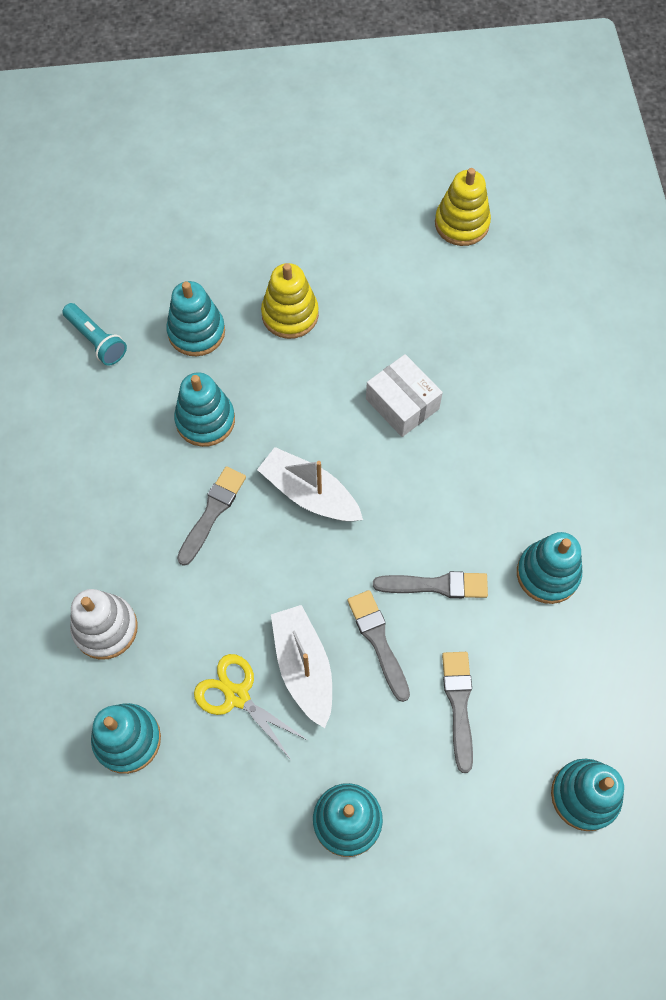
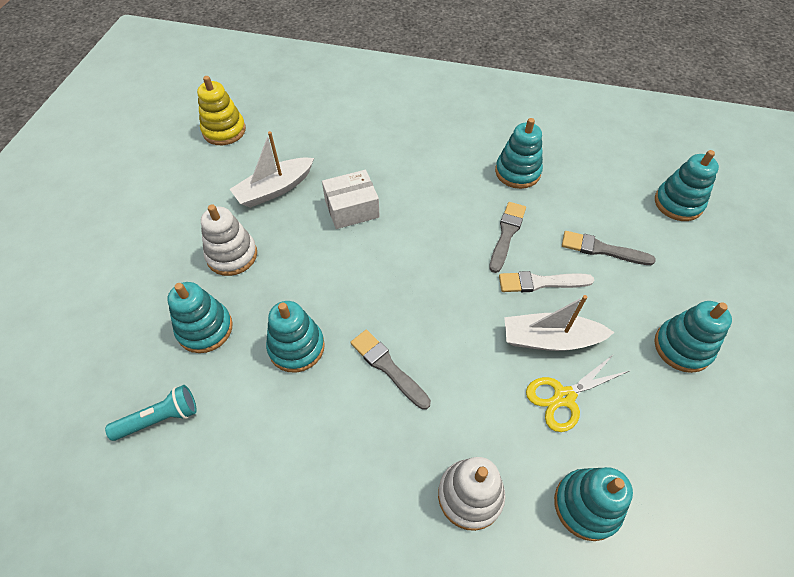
camera: 70 degrees left, 10 degrees down
(290, 314) = (232, 255): yellow stacking toy -> white stacking toy
(309, 493) = (400, 290): white boat -> white boat (274, 189)
(378, 641) = (541, 282): grey brush -> white brush

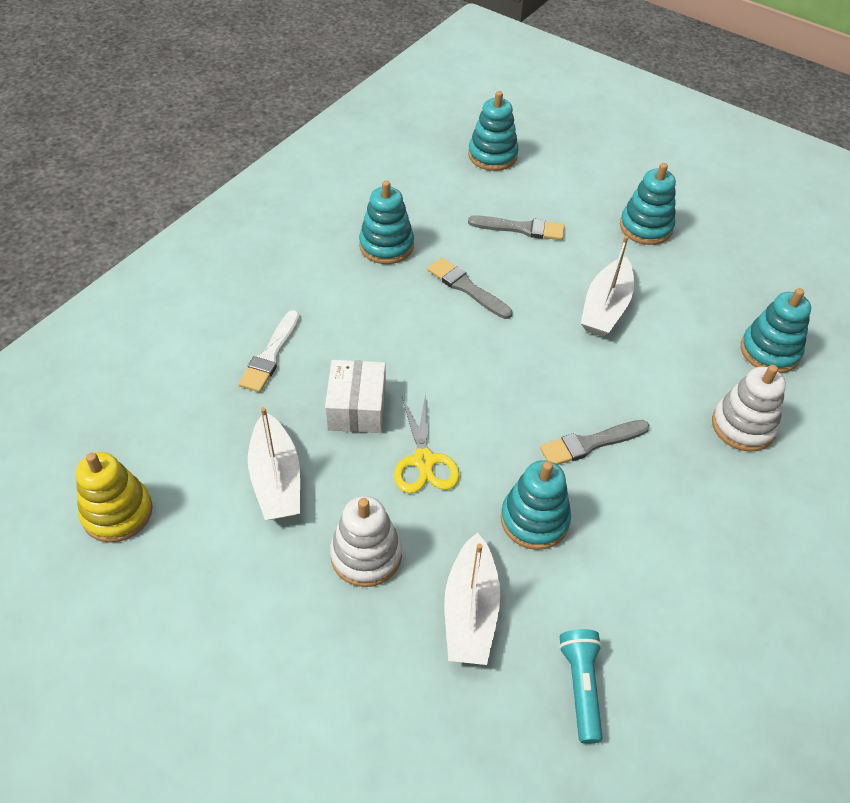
camera: 70 degrees left, 5 degrees down
(205, 329) = (470, 611): turquoise stacking toy -> white boat
(541, 282) = (539, 287): white brush -> white brush (270, 355)
(564, 397) = (668, 323): yellow scissors -> yellow scissors (424, 461)
(602, 249) = (520, 228): grey brush -> grey brush turned 120 degrees counterclockwise

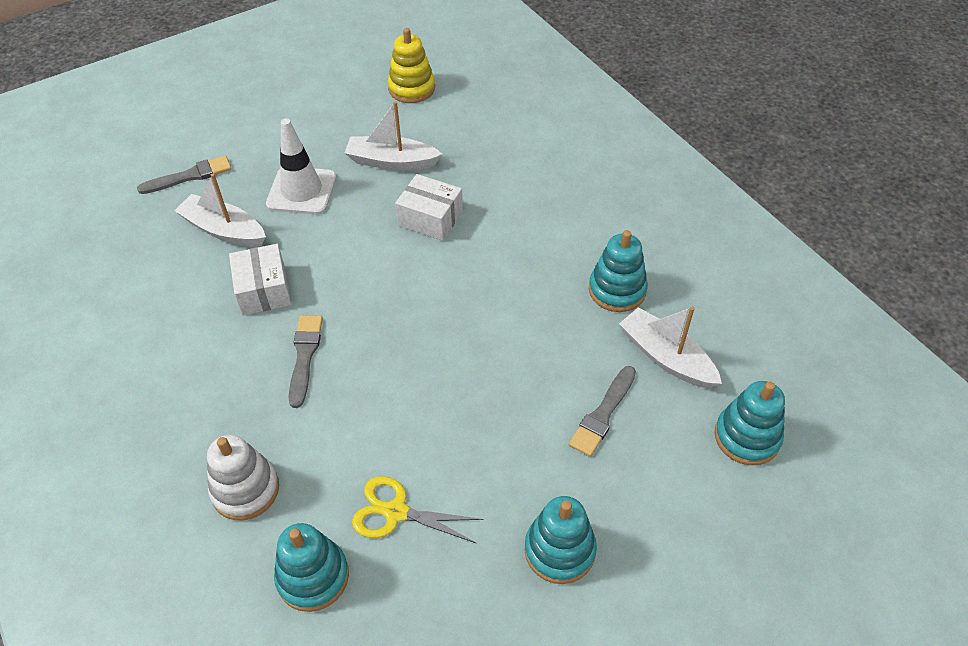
camera: 115 degrees right, 0 degrees up
(270, 355) = (512, 182): white brush -> none
(366, 555) = (302, 191): white stacking toy -> white traffic cone
(424, 461) = (357, 243): yellow scissors -> yellow scissors (396, 512)
(467, 288) = (532, 334): grey brush -> grey brush (190, 176)
(534, 520) = (263, 290): turquoise stacking toy -> white box
(581, 687) = (132, 267): turquoise flashlight -> none
(605, 307) = (451, 442): white boat -> white boat (666, 357)

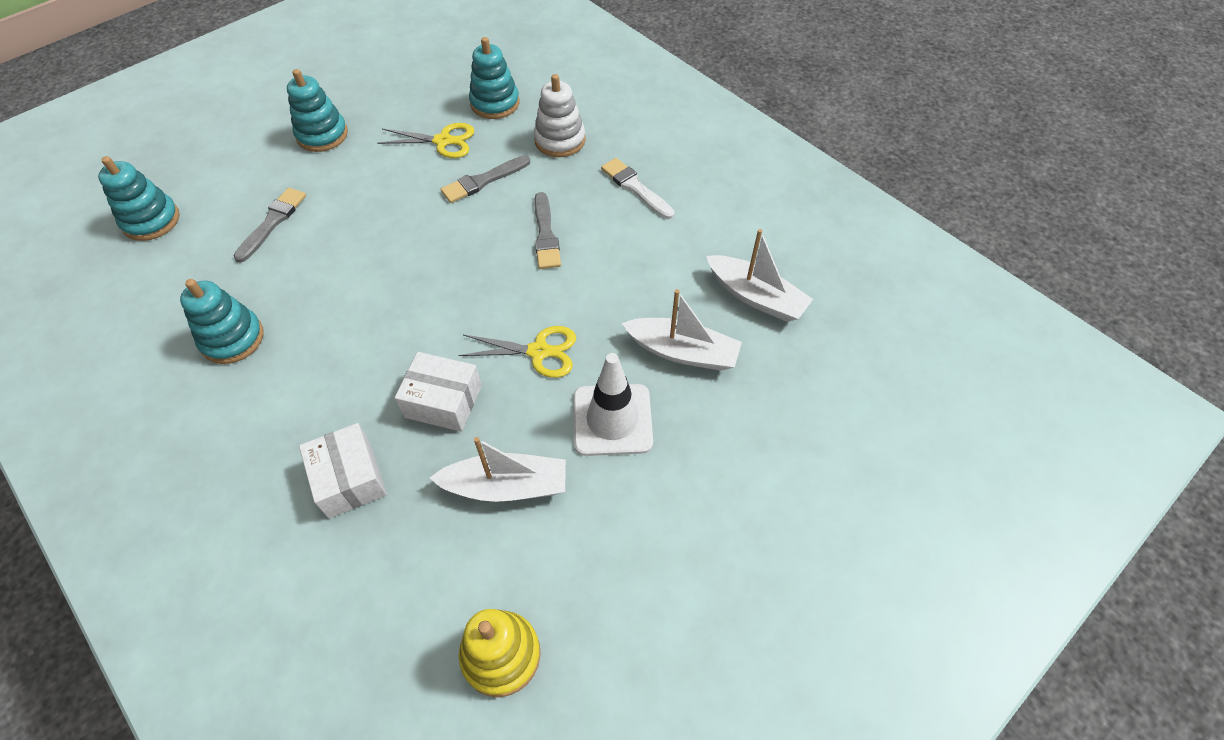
camera: 170 degrees right, 5 degrees up
(185, 402) = (635, 188): none -> white brush
(190, 176) = (764, 422): grey brush -> grey brush (483, 181)
(263, 290) = (608, 290): white box -> white box (349, 479)
(344, 245) = (539, 351): none -> yellow scissors
(666, 357) = (200, 276): white boat -> white boat (756, 297)

